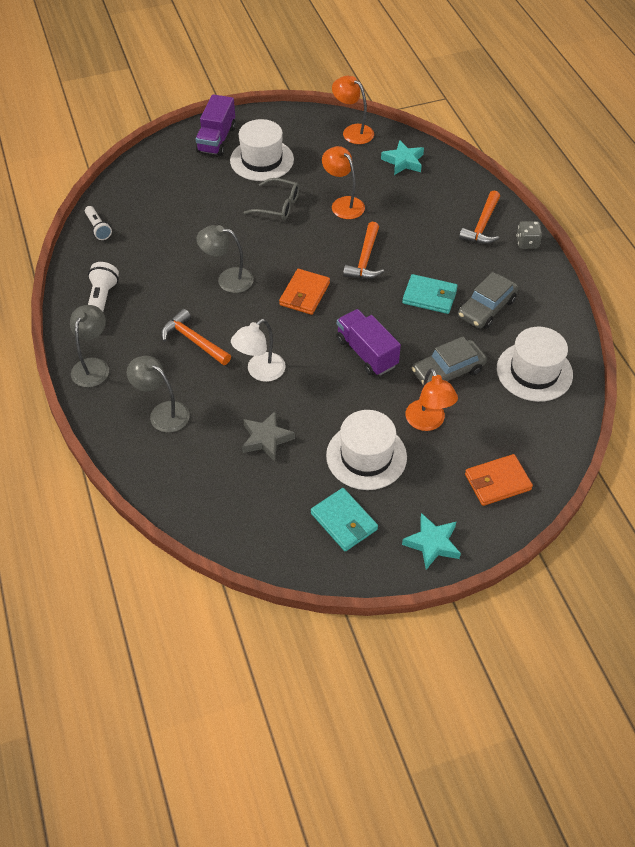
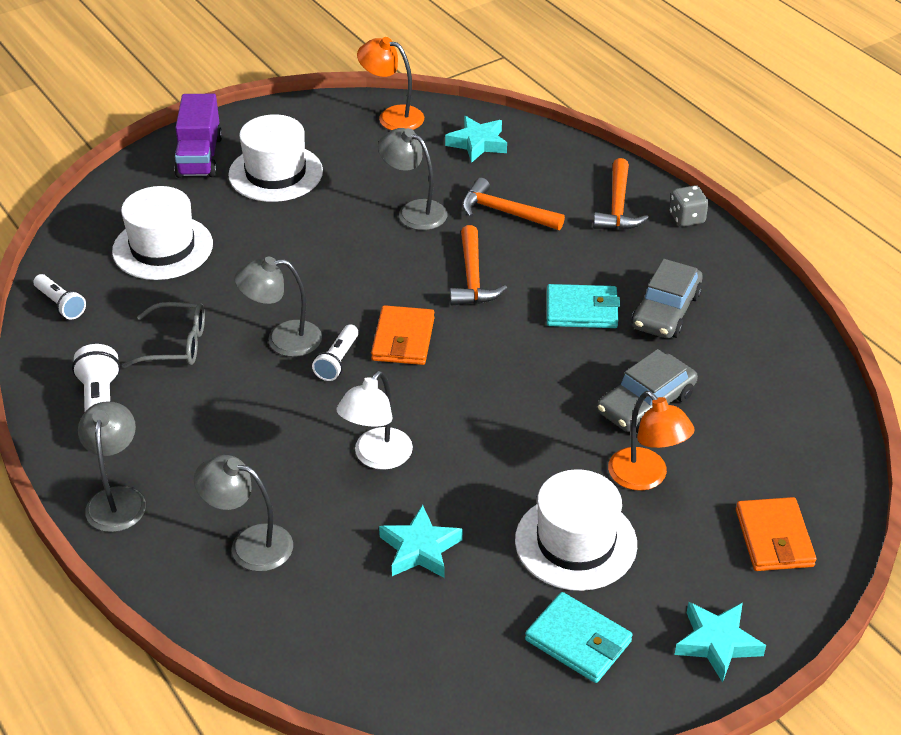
camera: 15 degrees left, 10 degrees down
(193, 340) = (261, 433): orange hammer -> orange hammer (505, 212)
(257, 301) = (337, 361): none -> white flashlight
(266, 439) = (420, 549): grey star -> turquoise star
(278, 205) = (321, 229): grey glasses -> grey glasses (176, 344)
(343, 204) = (414, 211): orange lamp -> grey lamp
(366, 353) = (522, 401): purple truck -> none
(497, 482) = (774, 538): orange wallet -> orange wallet turned 60 degrees counterclockwise
(534, 371) = (764, 381): white hat -> white hat (162, 248)

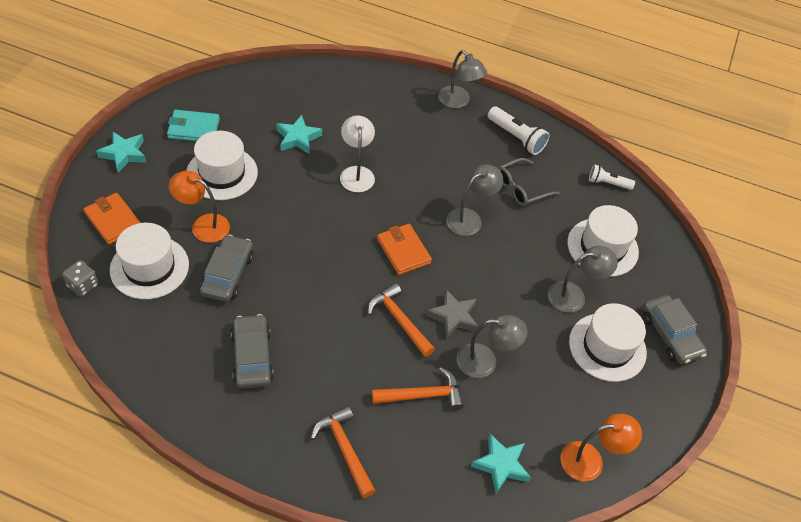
camera: 140 degrees right, 10 degrees up
(199, 157) = (670, 335): purple truck -> grey car
(249, 544) = (379, 107): grey lamp -> grey lamp (574, 295)
(337, 361) = (427, 219): white flashlight -> none
(408, 257) = (453, 317): none -> grey star
(581, 310) = (309, 328): turquoise wallet -> none
(687, 218) = (283, 465): grey dice -> grey dice (83, 285)
(746, 453) = (149, 267): none -> white hat

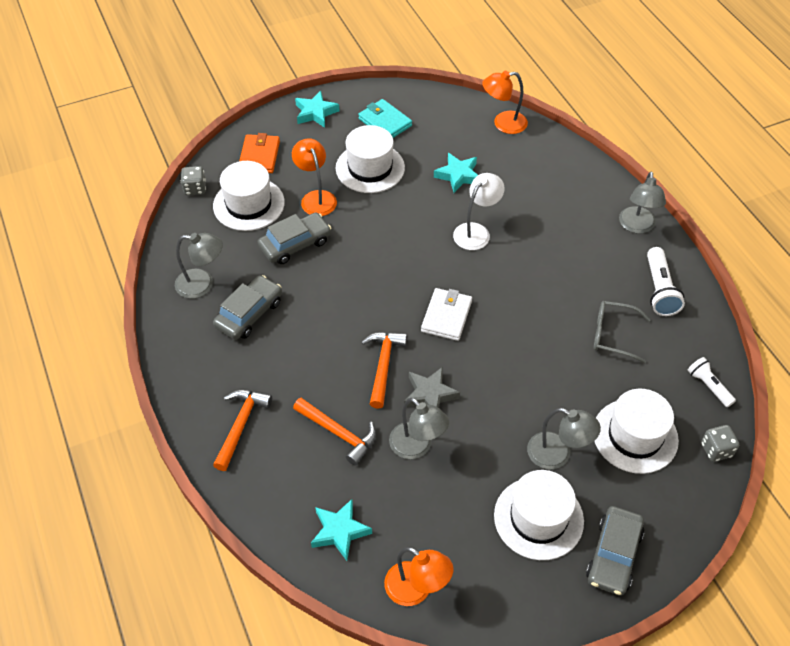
camera: 50 degrees right, 0 degrees up
(289, 78) = (503, 123): none -> orange lamp
(403, 251) = (446, 316): orange wallet -> white wallet
(470, 218) = (534, 328): grey lamp -> grey lamp (202, 284)
(652, 222) = (716, 450): none -> grey dice

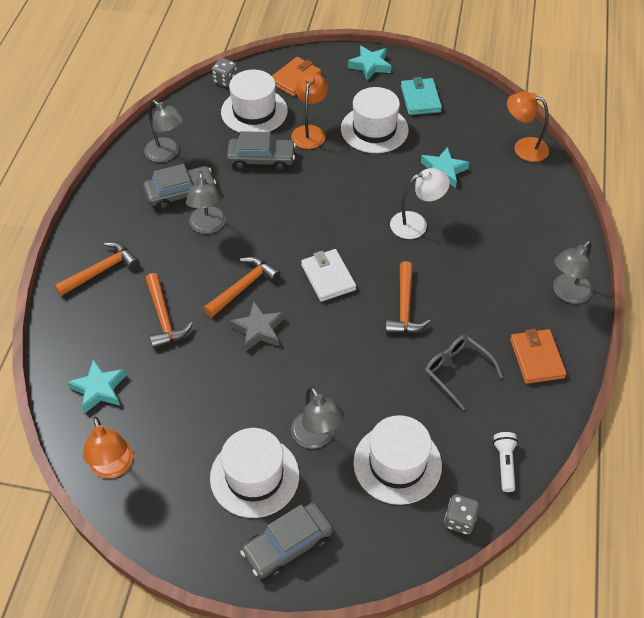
camera: 35 degrees right, 0 degrees up
(417, 447) = (212, 363): grey lamp -> grey lamp (208, 226)
(446, 316) = (328, 277): white wallet -> white wallet turned 75 degrees counterclockwise
(529, 306) = (405, 307): none -> orange hammer
(659, 290) = (537, 358): white flashlight -> orange wallet

